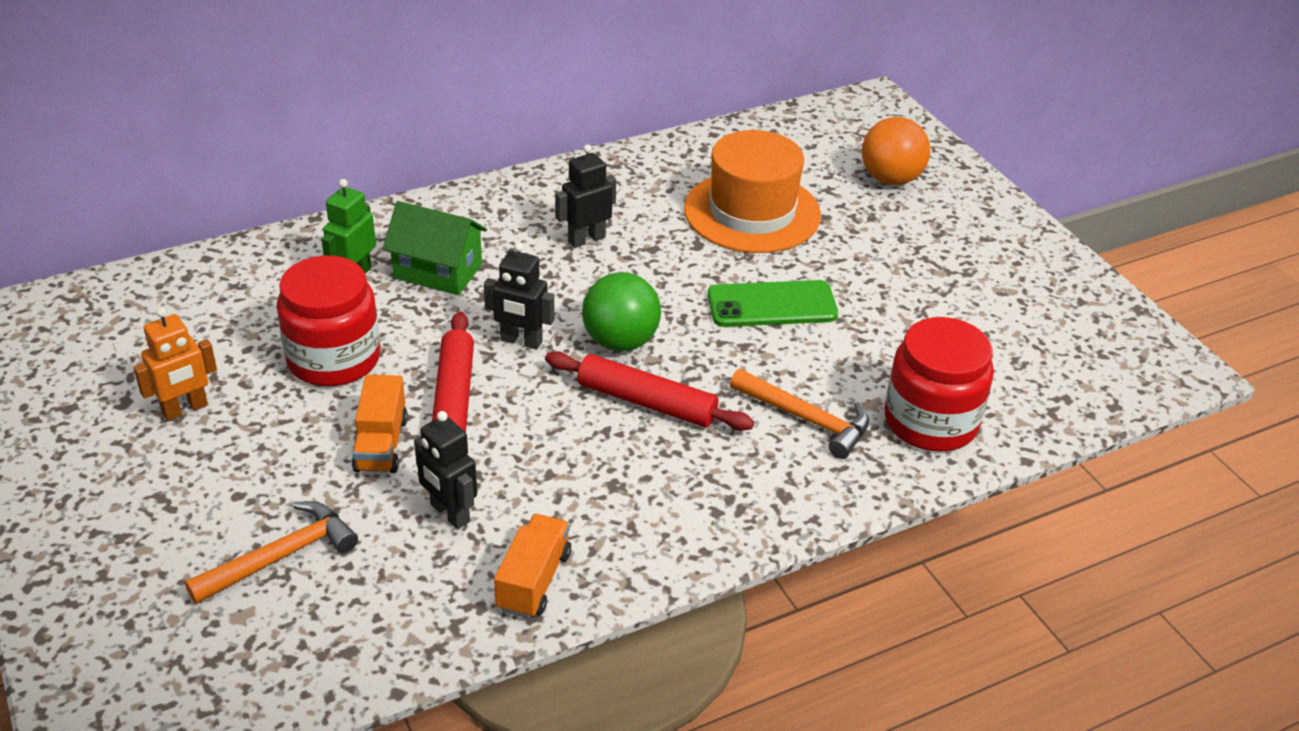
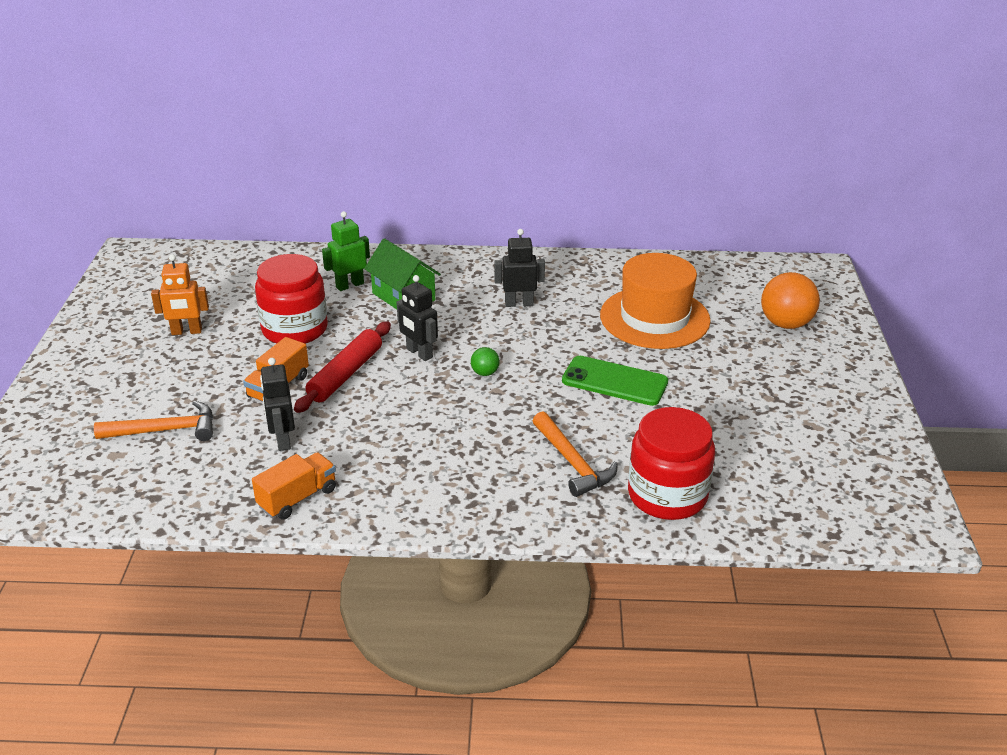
camera: 30 degrees right, 5 degrees down
(620, 341) = (485, 373): green ball -> green ball, size x0.48
(646, 402) = (468, 416): red rolling pin -> none

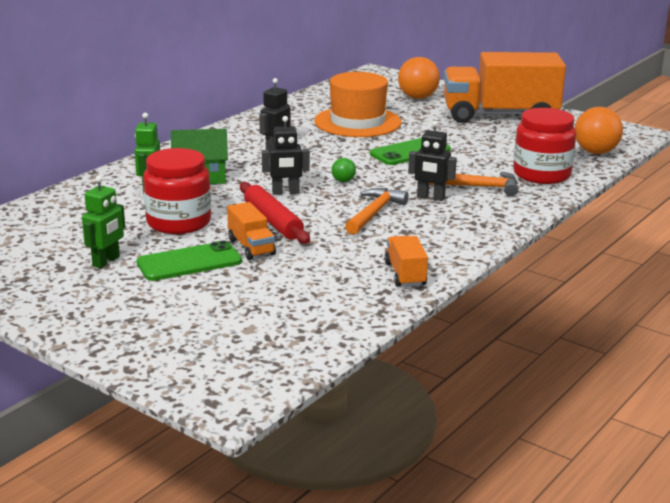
camera: 55 degrees left, 10 degrees down
(165, 430) = (244, 302): orange hammer -> orange hammer (374, 213)
(186, 332) = (106, 261): orange robot -> green robot
(219, 370) = (189, 262): none -> green phone
(282, 440) = (325, 262): black robot -> black robot (430, 197)
(798, 514) = (595, 152): none -> orange ball
(815, 398) = (500, 116): none -> orange truck

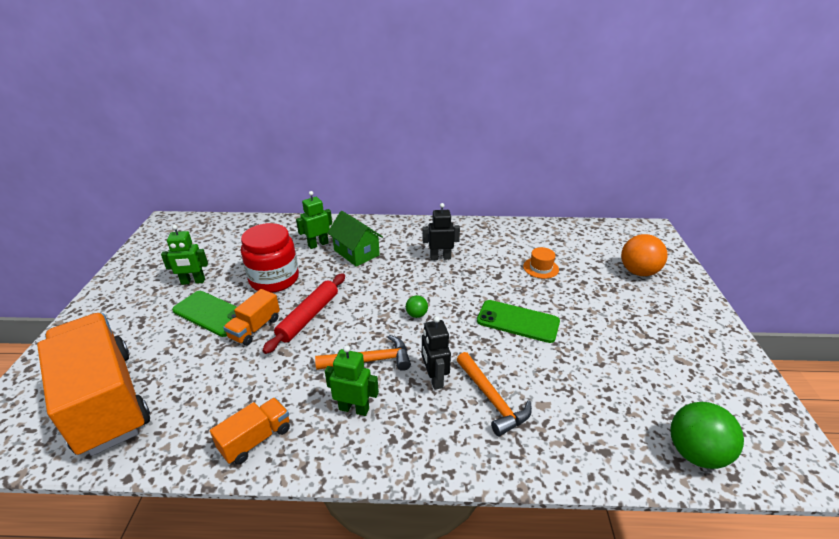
camera: 55 degrees right, 10 degrees up
(285, 192) = (366, 298): black robot -> none
(357, 122) = (540, 268): orange hat -> orange hat, size x0.44
(422, 232) = (354, 408): none -> green robot
(500, 116) = (678, 335): orange truck -> orange truck (106, 401)
(541, 174) = (577, 433): red jar -> none
(595, 152) = (695, 453): orange ball -> green ball

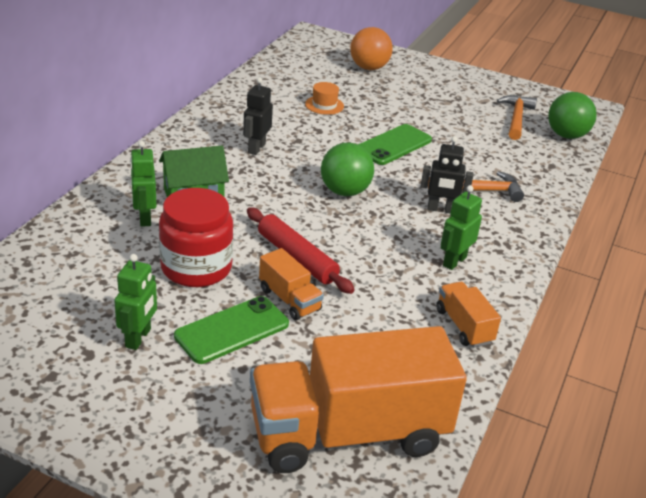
camera: 70 degrees left, 0 degrees up
(369, 360) = (395, 237): orange hammer -> orange hammer (516, 118)
(416, 315) = (345, 192): green ball -> green ball, size x2.07

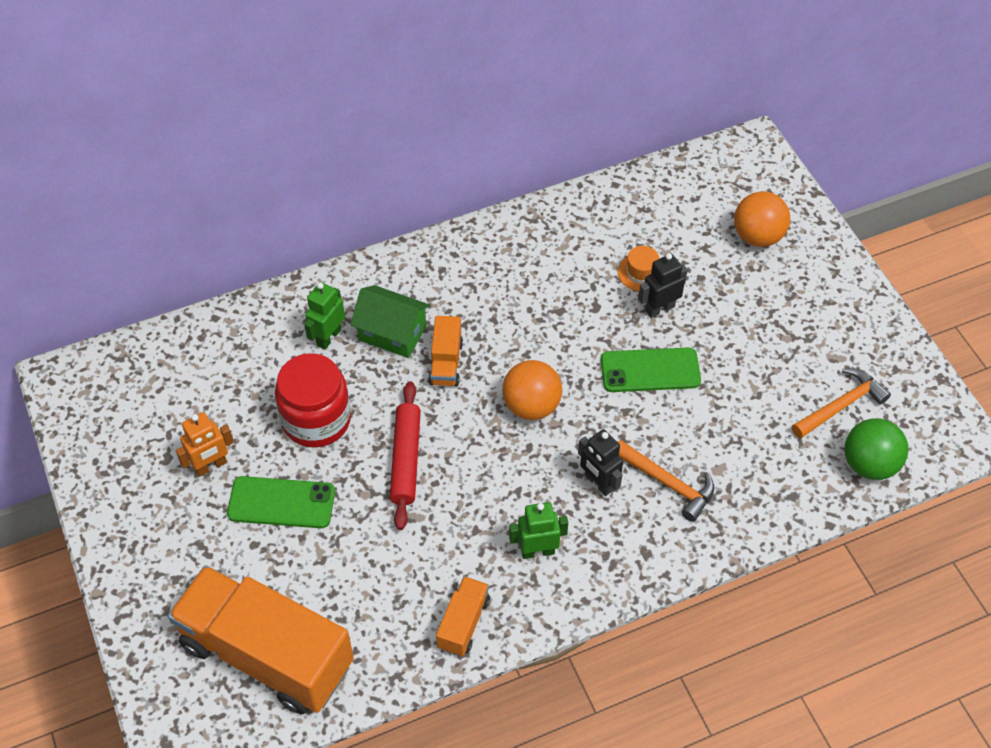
camera: 45 degrees right, 20 degrees up
(138, 338) = (211, 466): green robot -> orange robot
(256, 148) = (508, 300): black robot -> black robot (660, 309)
(289, 299) = (354, 501): orange truck -> orange truck (446, 362)
(345, 192) = (531, 406): green ball -> orange ball

